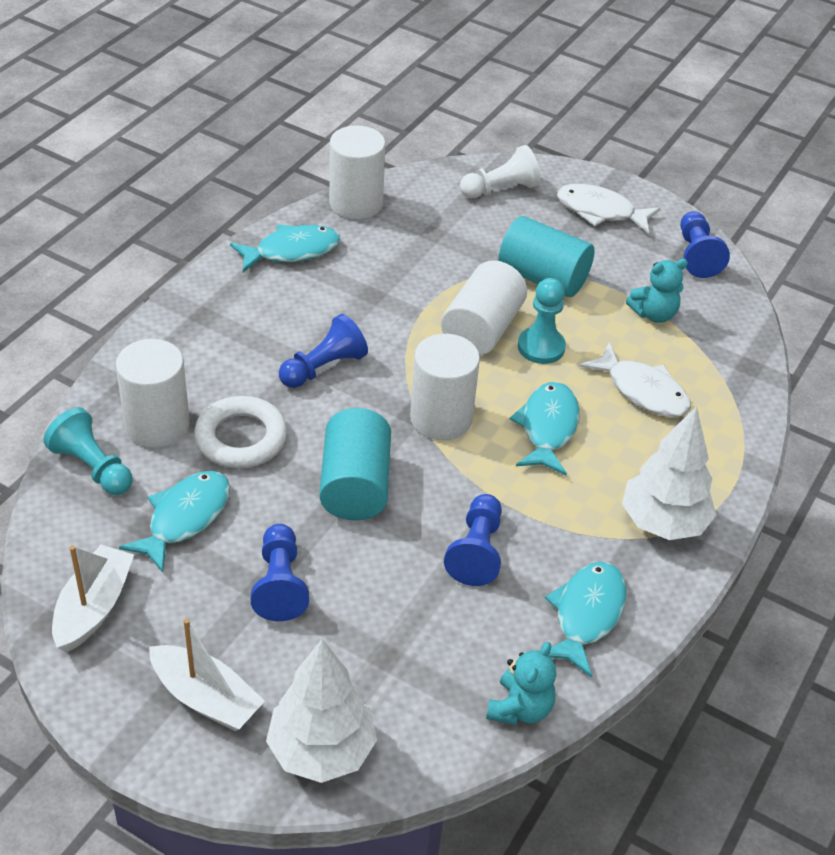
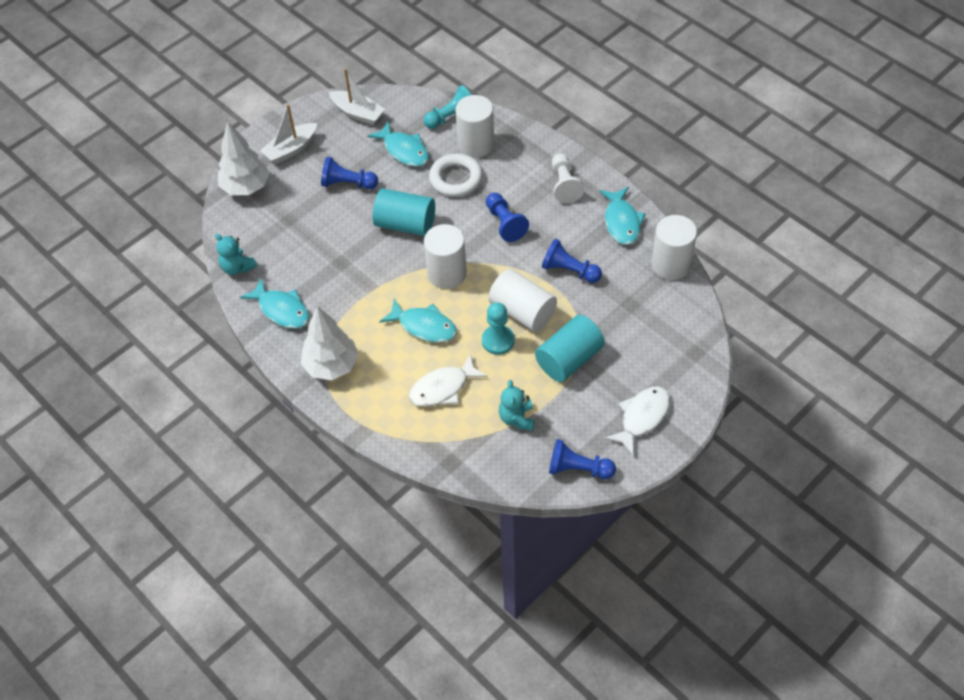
camera: 110 degrees right, 10 degrees up
(476, 551) = (341, 270): blue pawn -> blue pawn (569, 270)
(500, 189) = (678, 357): white pawn -> white pawn (564, 185)

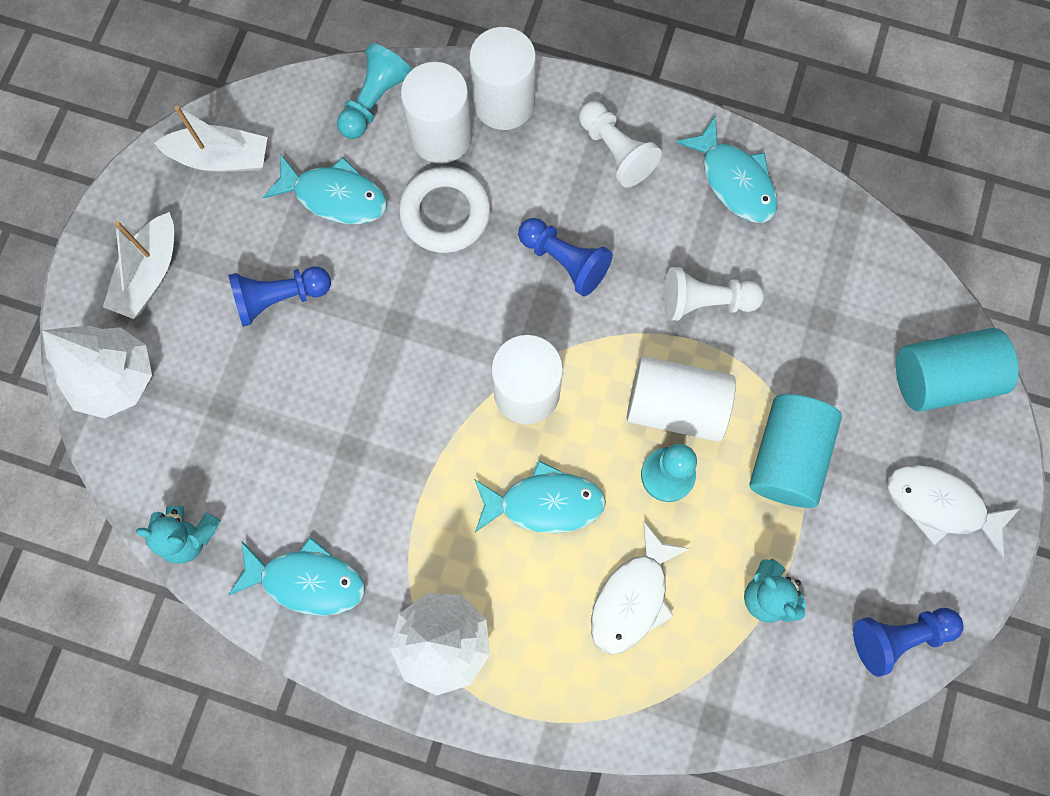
camera: 30 degrees left, 20 degrees up
(405, 224) = (413, 332): turquoise cylinder -> turquoise cylinder (942, 378)
(569, 270) = (705, 302): blue pawn -> white pawn
(642, 417) = (940, 505): white fish -> white fish turned 75 degrees counterclockwise
(671, 264) = (843, 224): white cylinder -> white cylinder (504, 103)

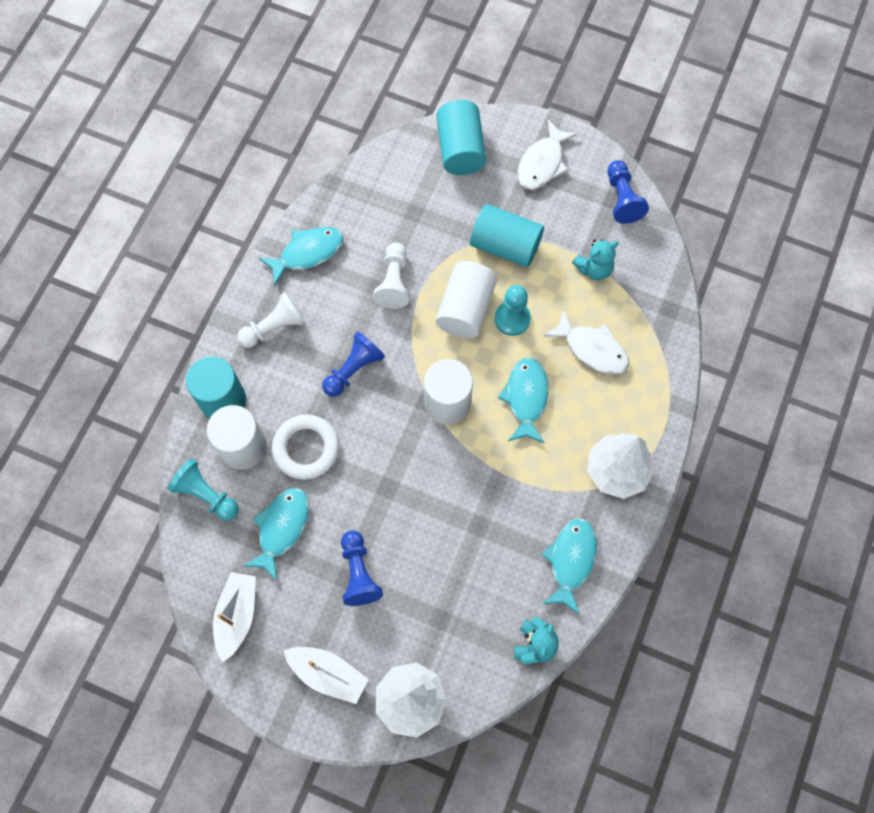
camera: 85 degrees left, 5 degrees down
(504, 103) = (223, 400): white cylinder -> turquoise cylinder

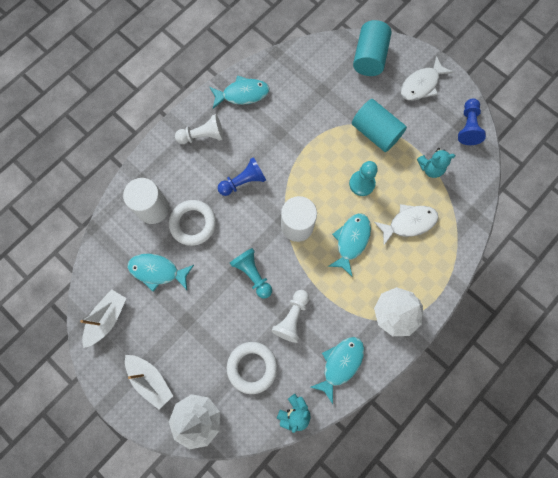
camera: 20 degrees right, 5 degrees up
(206, 495) = (118, 231): turquoise pawn -> turquoise pawn (252, 274)
(223, 400) = (152, 173): turquoise cylinder -> none
(282, 528) = (157, 271): turquoise fish -> turquoise fish turned 120 degrees counterclockwise
(359, 573) = (196, 319): blue pawn -> none
(394, 282) = (292, 132): white pawn -> white pawn (292, 318)
(457, 607) = (252, 367): none -> white ring
(465, 309) = (333, 166): white cylinder -> none
(592, 349) = (409, 223): white fish -> white fish turned 75 degrees counterclockwise

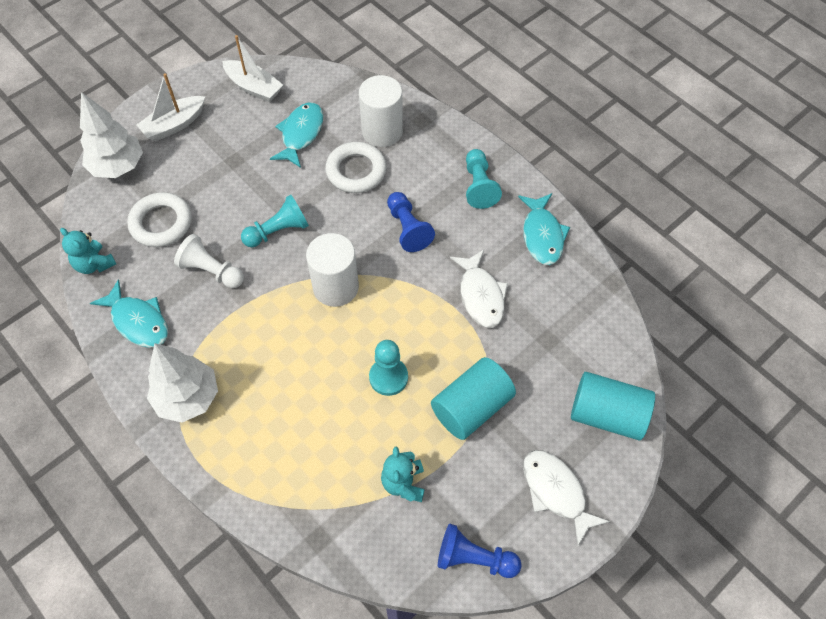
camera: 95 degrees right, 15 degrees down
(202, 136) = (479, 186): white pawn -> turquoise pawn
(351, 241) = (303, 353): turquoise fish -> none
(409, 223) = (317, 436): white fish -> white fish (480, 295)

